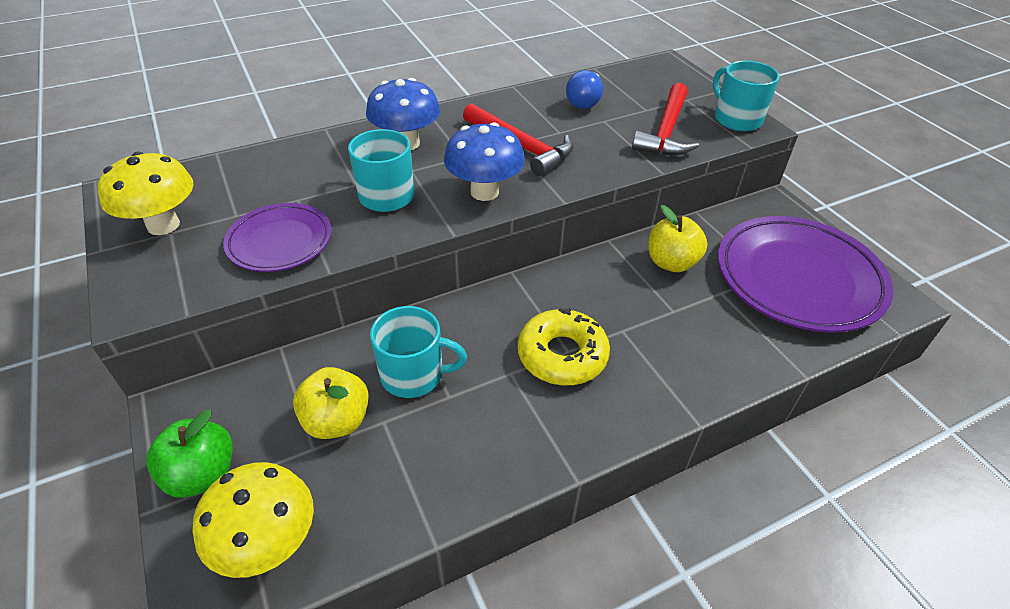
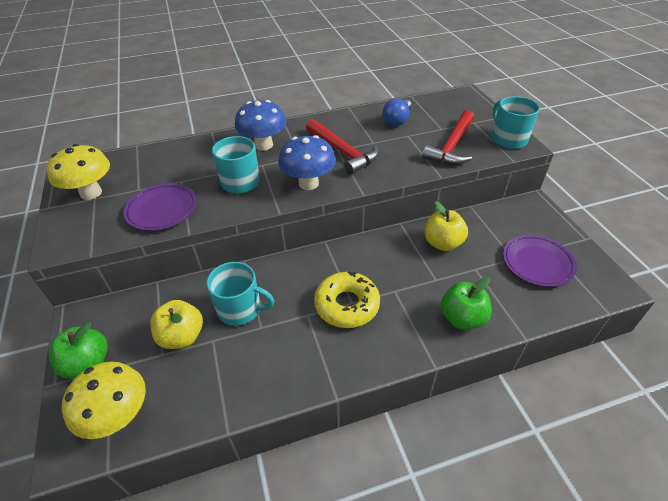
camera: 10 degrees right, 0 degrees up
(719, 358) = (462, 318): none -> green apple
(798, 279) = (537, 263): purple plate -> purple plate, size x0.56

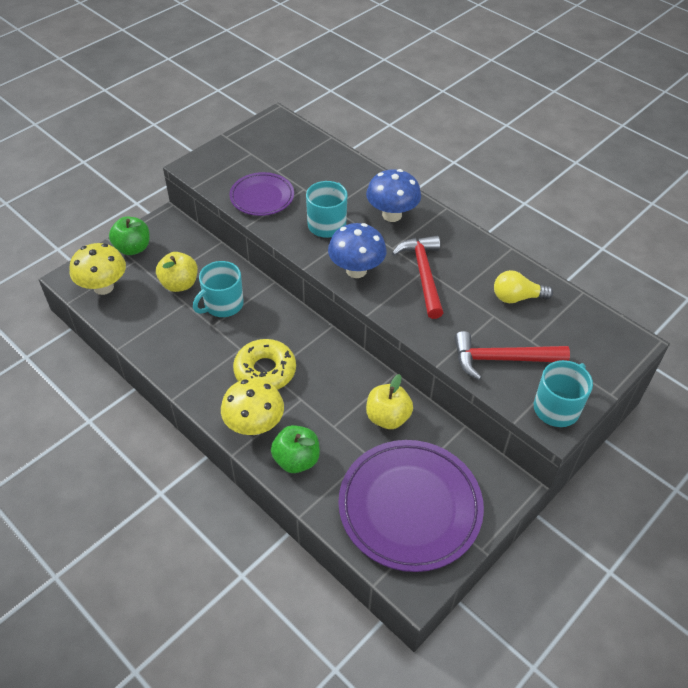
camera: 60 degrees right, 5 degrees up
(91, 193) = (255, 148): yellow mushroom -> yellow mushroom (254, 425)
(240, 309) = (222, 305): turquoise mug -> turquoise mug turned 60 degrees clockwise
(342, 152) = (423, 275): red hammer -> red hammer turned 150 degrees clockwise
(397, 120) = (516, 297): blue light bulb -> yellow light bulb
(537, 263) = (410, 507): purple plate -> purple plate, size x1.78

